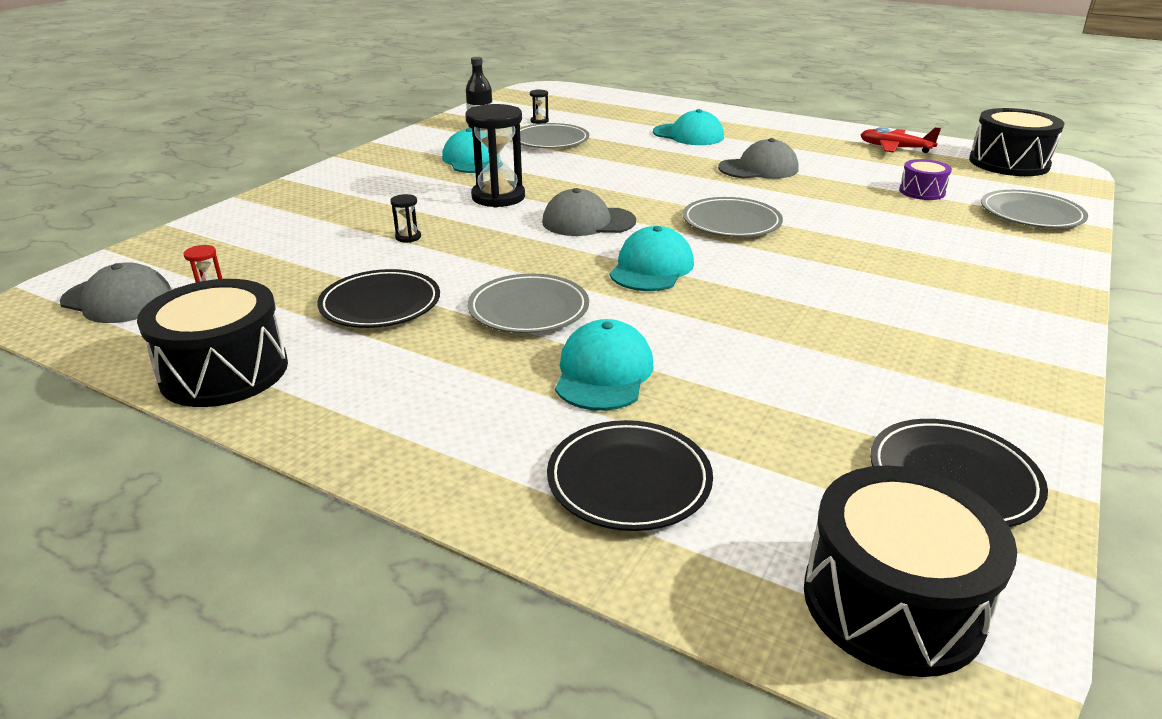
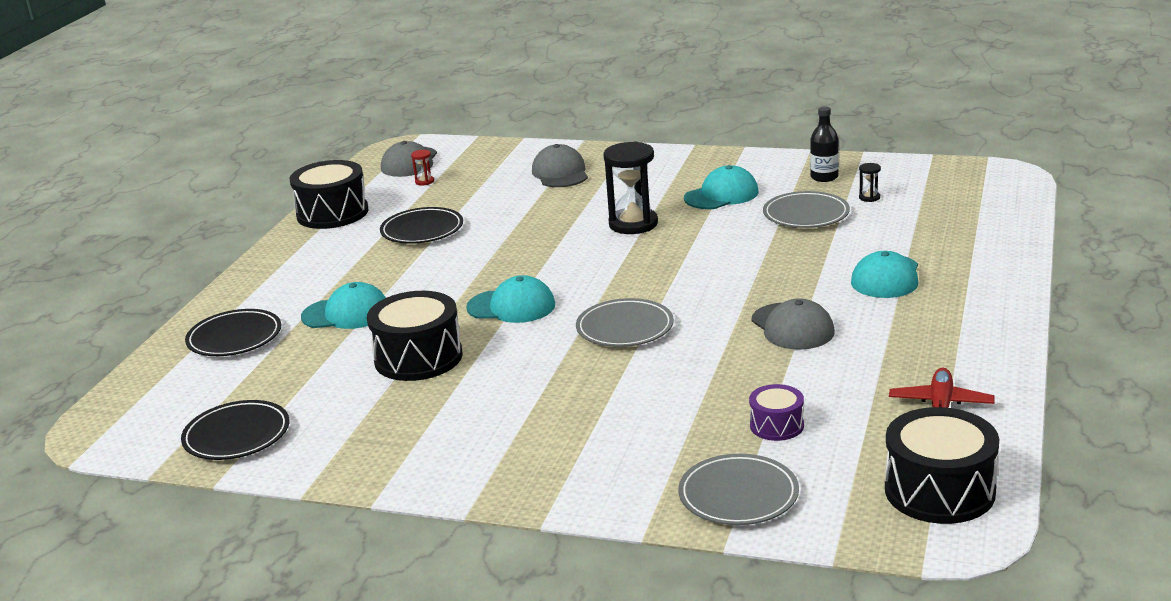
camera: 80 degrees right, 5 degrees down
(408, 237) = (533, 212): black hourglass -> none
(528, 309) = (427, 275): grey plate -> none
(588, 222) = (596, 268): grey cap -> grey cap (560, 173)
(892, 602) = (136, 417): black drum -> black drum (418, 358)

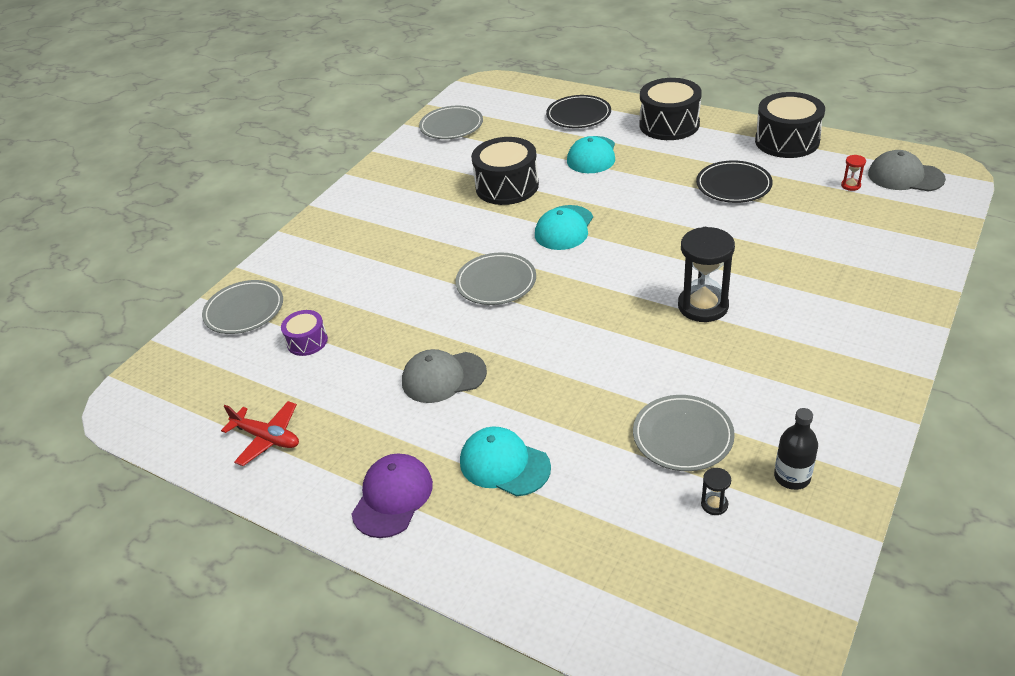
camera: 105 degrees right, 15 degrees up
(237, 435) = (451, 126): black plate -> grey plate
(560, 173) = (854, 268): grey cap -> none
(721, 195) = (759, 378): turquoise cap -> none
(939, 491) = (173, 406): black drum -> black drum (669, 124)
(961, 318) = (392, 497): none -> purple cap

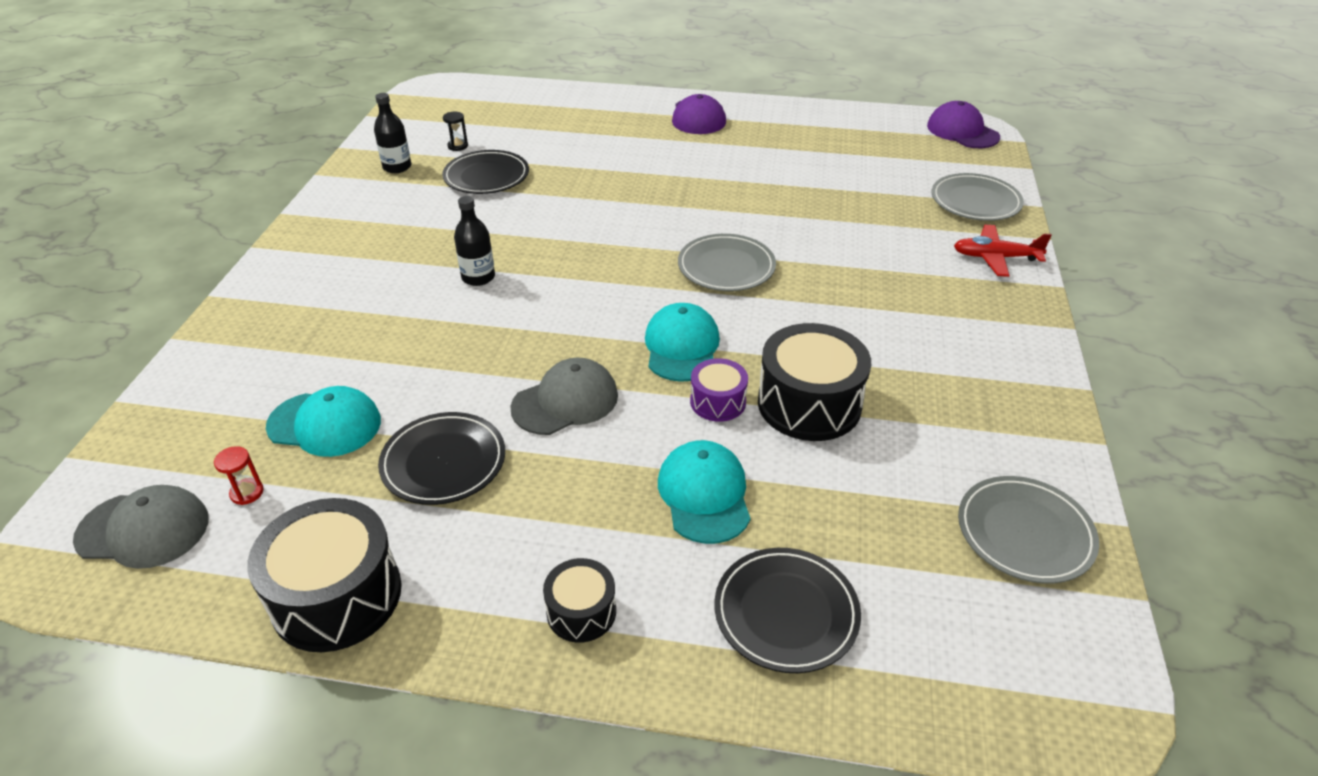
camera: 155 degrees right, 0 degrees up
(144, 402) = (962, 131): none -> purple cap
(267, 438) = (829, 129): red plane -> red plane (995, 257)
(307, 341) = (875, 188): purple drum -> purple drum (718, 401)
(443, 377) = (717, 182): grey cap -> grey cap (565, 401)
(504, 464) = (626, 142): turquoise cap -> turquoise cap (325, 424)
(669, 124) = (581, 611): black drum -> black drum, size x0.54
(682, 436) = (486, 176): grey plate -> black plate
(703, 306) = (478, 277): black hourglass -> black bottle

